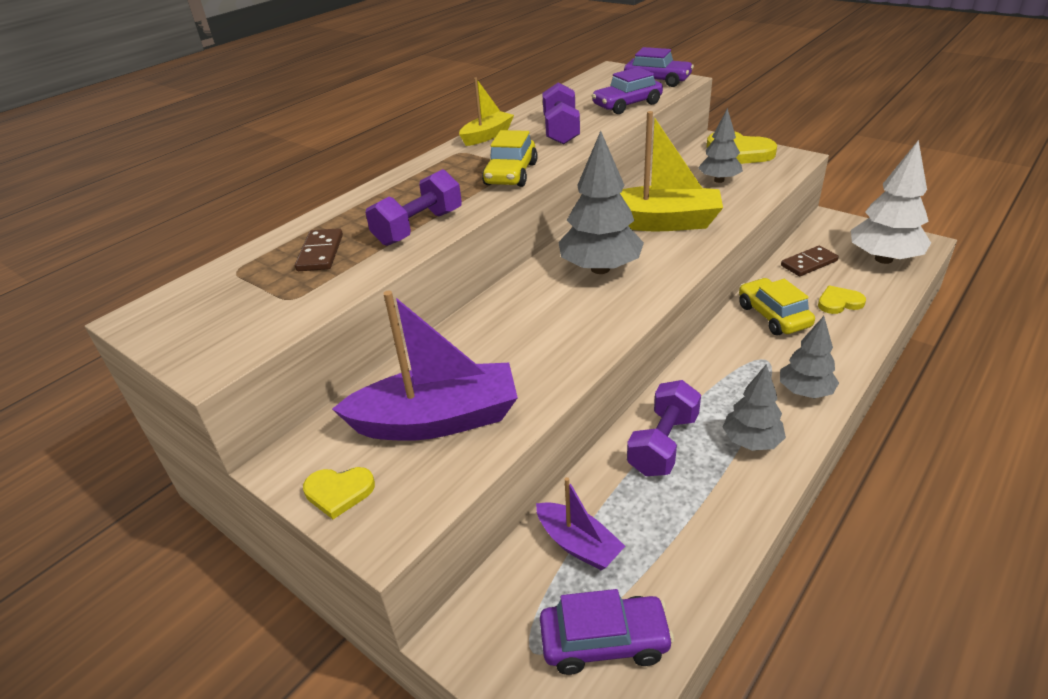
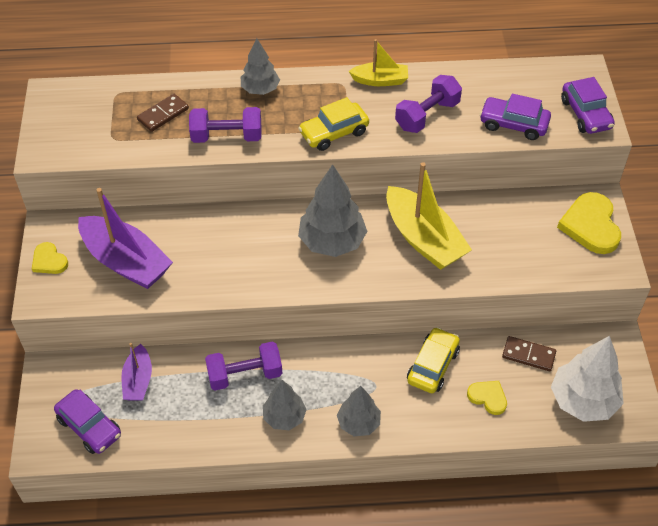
camera: 45 degrees right, 15 degrees up
(719, 180) = (526, 239): grey tree -> grey tree (260, 89)

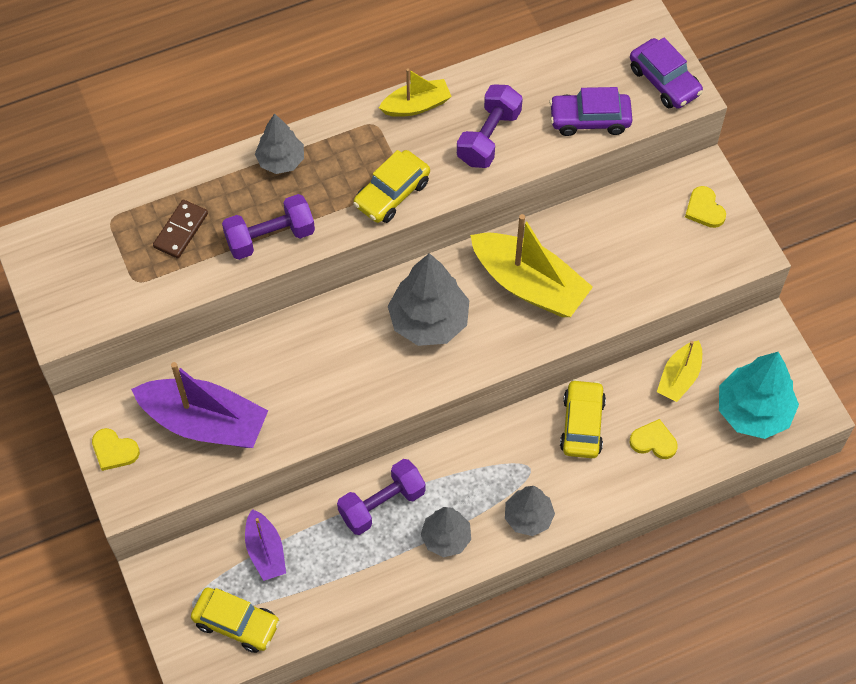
camera: 20 degrees left, 10 degrees up
(89, 427) = (236, 623): purple car -> yellow car
(528, 355) = (679, 377): brown domino -> yellow boat
(583, 401) = (753, 411): white tree -> turquoise tree
(590, 225) = (704, 209): yellow heart -> yellow heart, size x0.56

